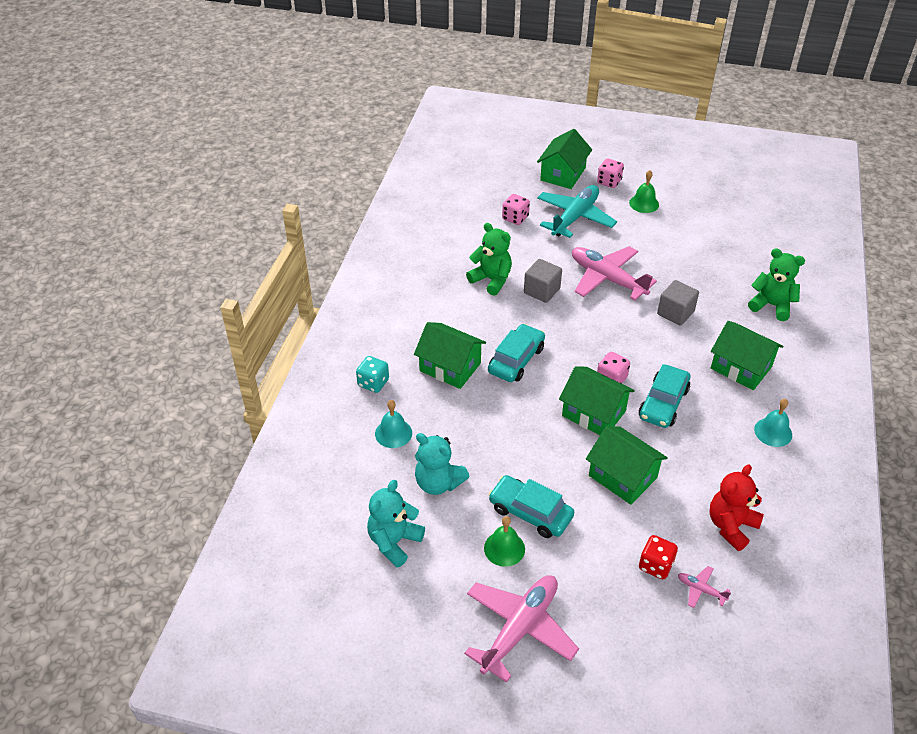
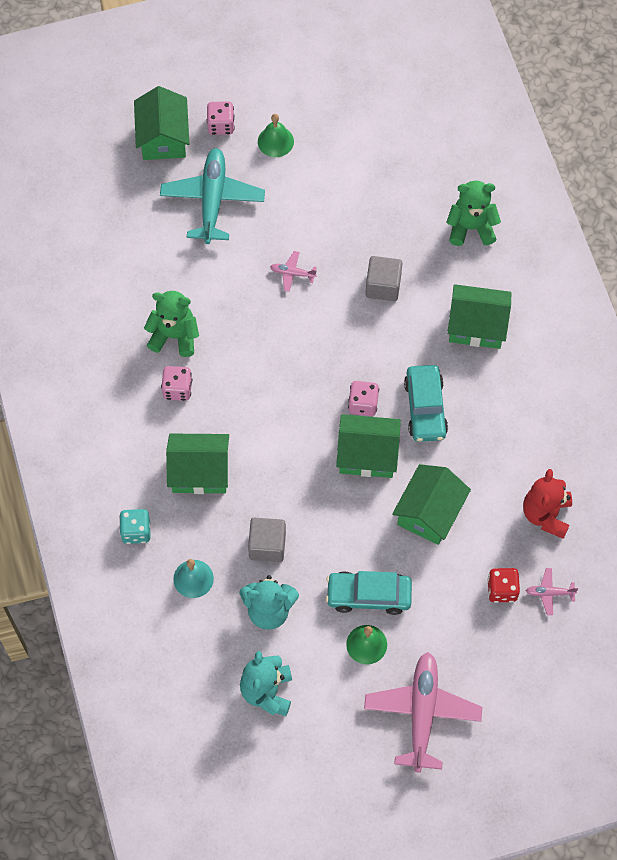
camera: 30 degrees left, 20 degrees up
(515, 218) = (148, 233): pink dice -> pink dice (177, 389)
(516, 360) = (259, 428): turquoise car -> none
(541, 291) = (235, 324): grey cube -> grey cube (267, 545)
(607, 279) = (292, 273): pink plane -> pink plane, size x0.43
(622, 476) = (429, 512): green house -> green house turned 75 degrees counterclockwise
(773, 432) = (538, 390): turquoise bell -> none

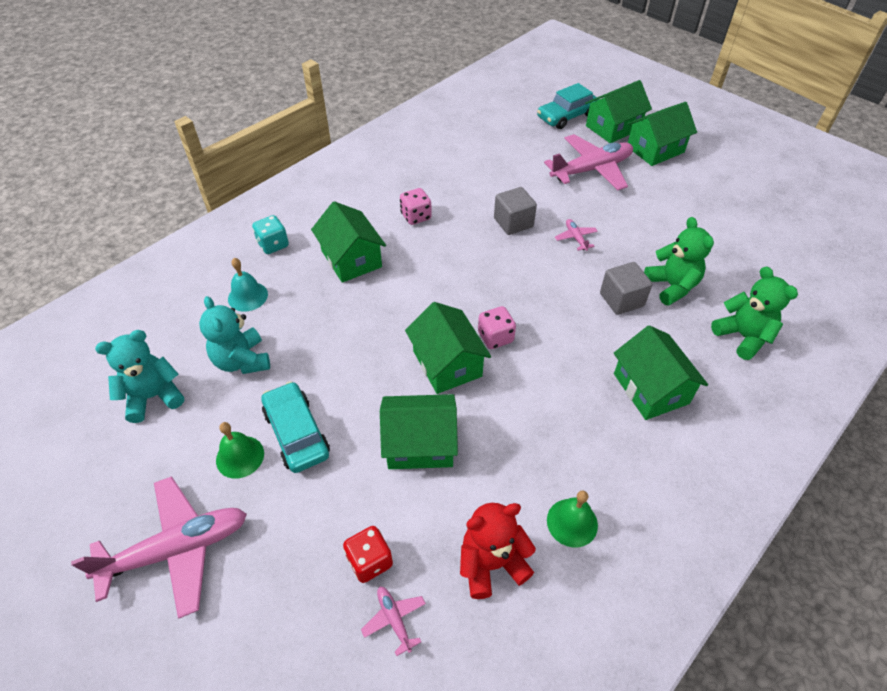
camera: 60 degrees right, 15 degrees down
(174, 336) = (460, 196): green teddy bear -> green teddy bear (671, 286)
(212, 200) = (591, 170): turquoise plane -> pink plane
(221, 125) = (655, 149): pink dice -> green house
(267, 545) = (307, 331): grey cube -> grey cube (513, 222)
(275, 141) = (676, 181): green bell -> green bell (572, 522)
(425, 408) = (529, 387): turquoise car -> turquoise car (566, 116)

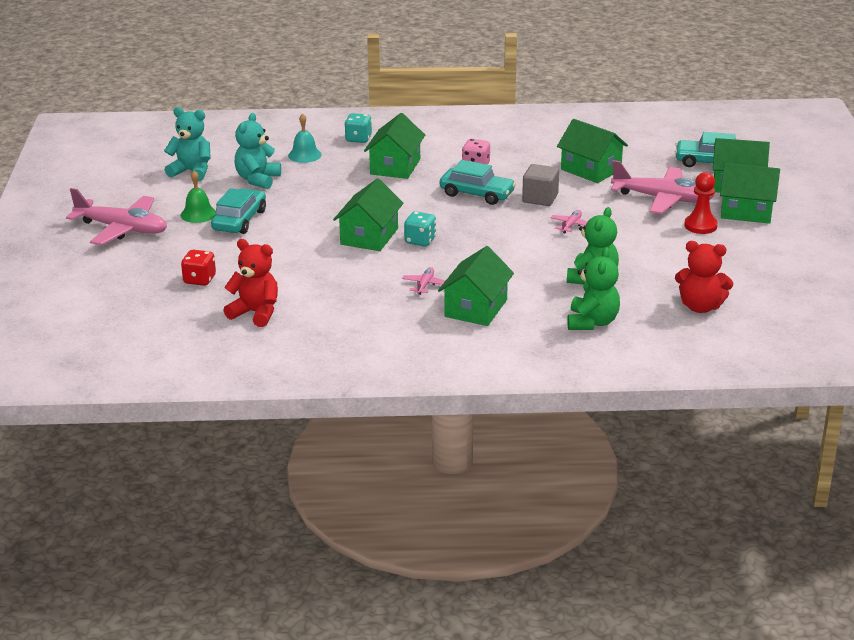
camera: 45 degrees right, 20 degrees down
(394, 619) = (179, 302): pink plane -> pink plane (425, 285)
(420, 443) = (296, 257): green house -> green house (591, 169)
(461, 249) = (477, 194): none -> turquoise car
(495, 337) = (420, 241): pink dice -> turquoise dice
(572, 522) = (323, 325): green bell -> none
(621, 300) = (540, 266): grey cube -> none
(651, 181) = (700, 226): none -> red pawn
(772, 264) = (700, 307): none -> red teddy bear

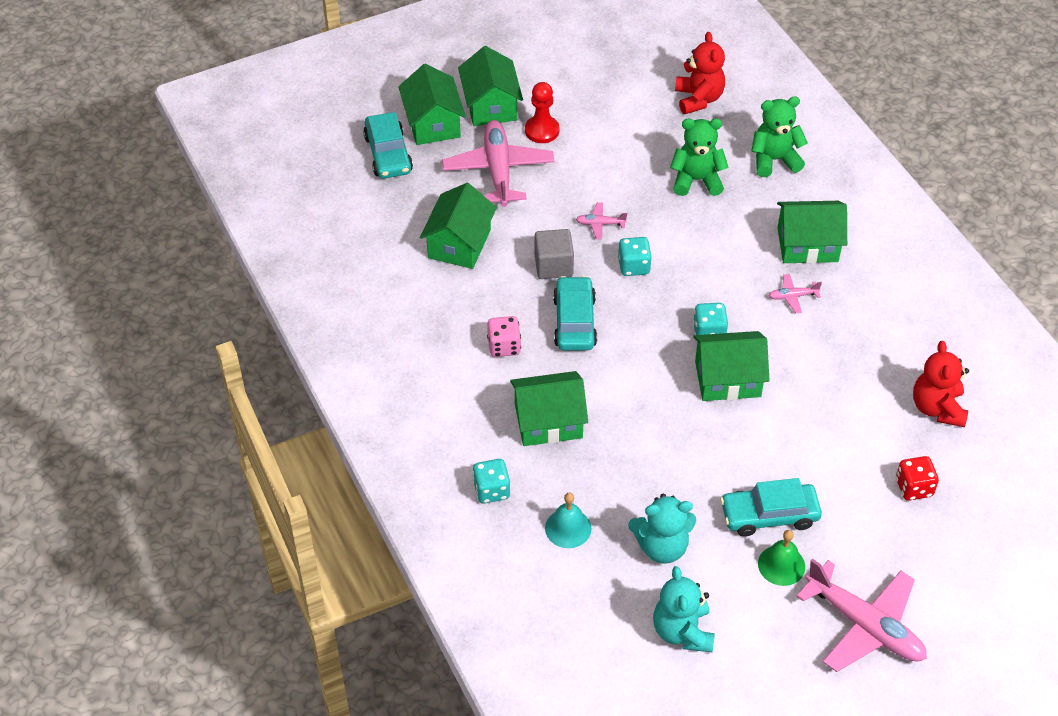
camera: 115 degrees left, 20 degrees up
(122, 229) = (865, 626): pink plane -> pink plane turned 135 degrees clockwise
(513, 228) = (634, 266): none -> turquoise dice

